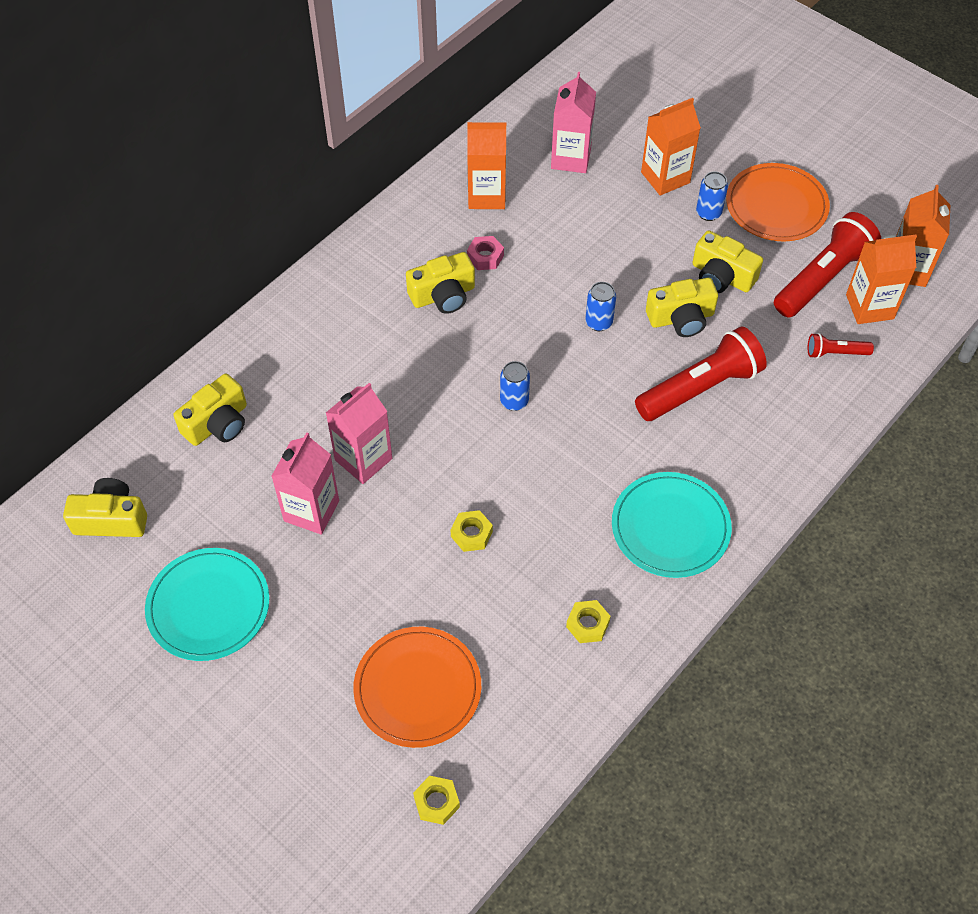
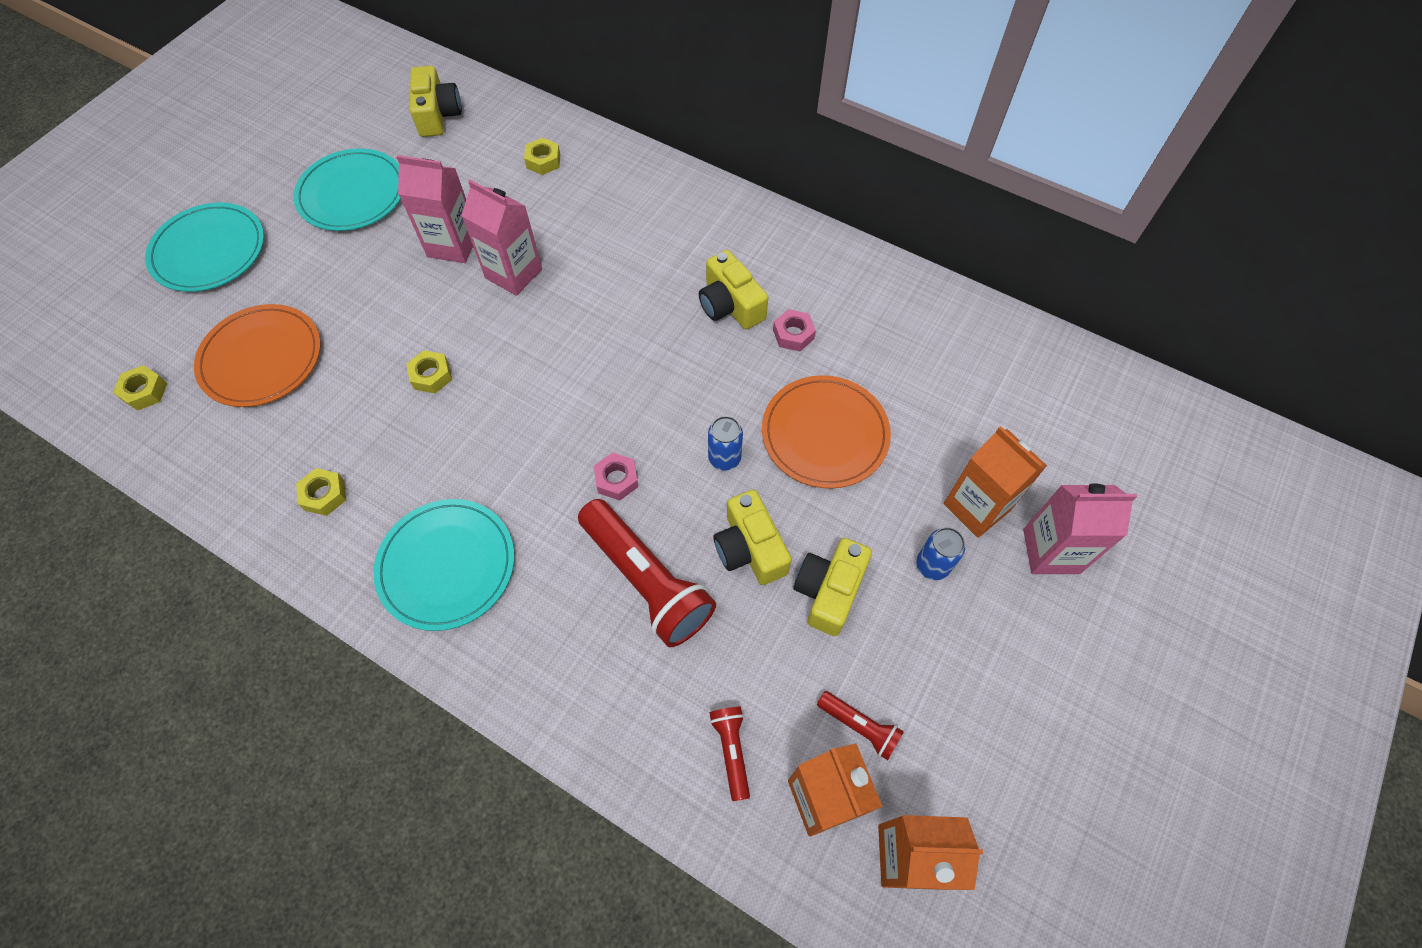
camera: 80 degrees right, 5 degrees up
(218, 423) = (543, 161): yellow camera -> yellow nut
(252, 753) = (209, 251): none -> turquoise plate
(487, 195) = (883, 322): orange carton -> none
(514, 401) = (600, 389): blue can -> none
(571, 158) = (971, 398): pink carton -> pink carton (1051, 551)
(607, 398) = (616, 479): none -> pink nut
(776, 206) = (973, 653): orange plate -> orange plate (825, 434)
(823, 278) = (859, 727): red flashlight -> red flashlight, size x0.48

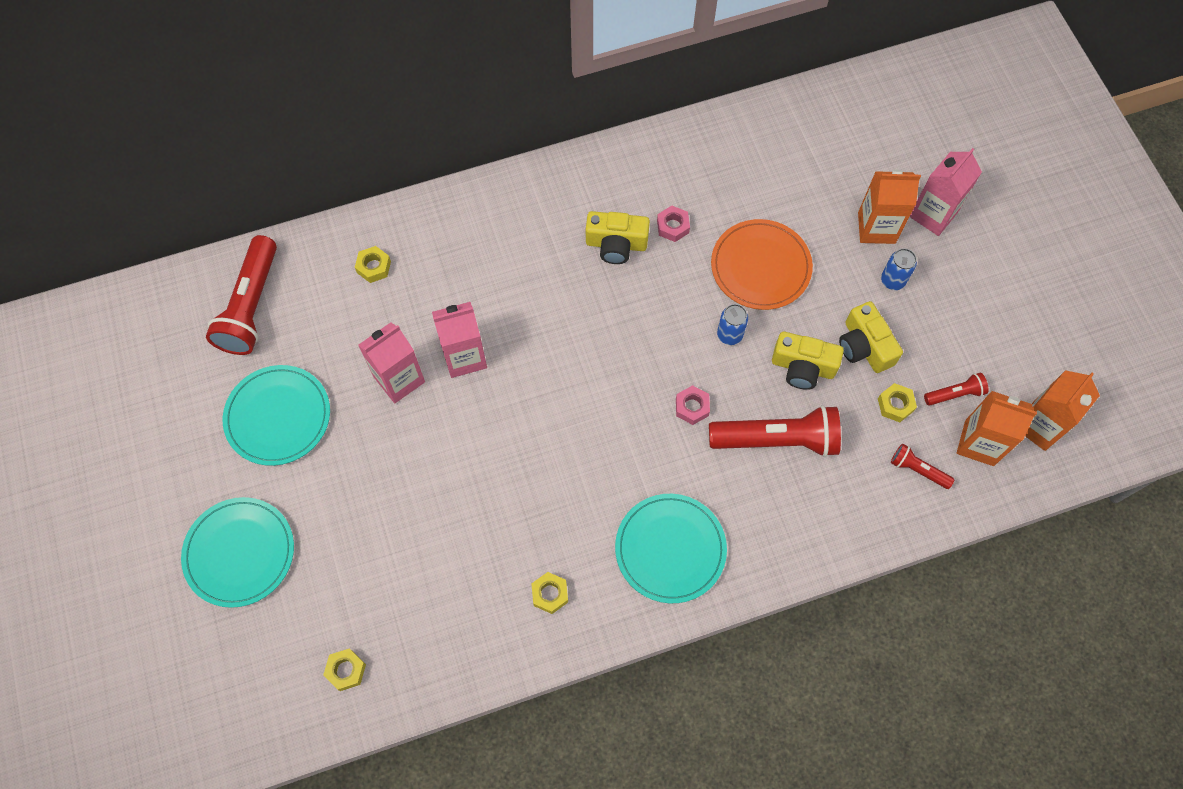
camera: 50 degrees left, 5 degrees up
(261, 358) = (388, 571): orange plate -> none
(431, 375) = (508, 466): yellow nut -> yellow nut (895, 405)
(438, 115) = (251, 306): yellow camera -> red flashlight

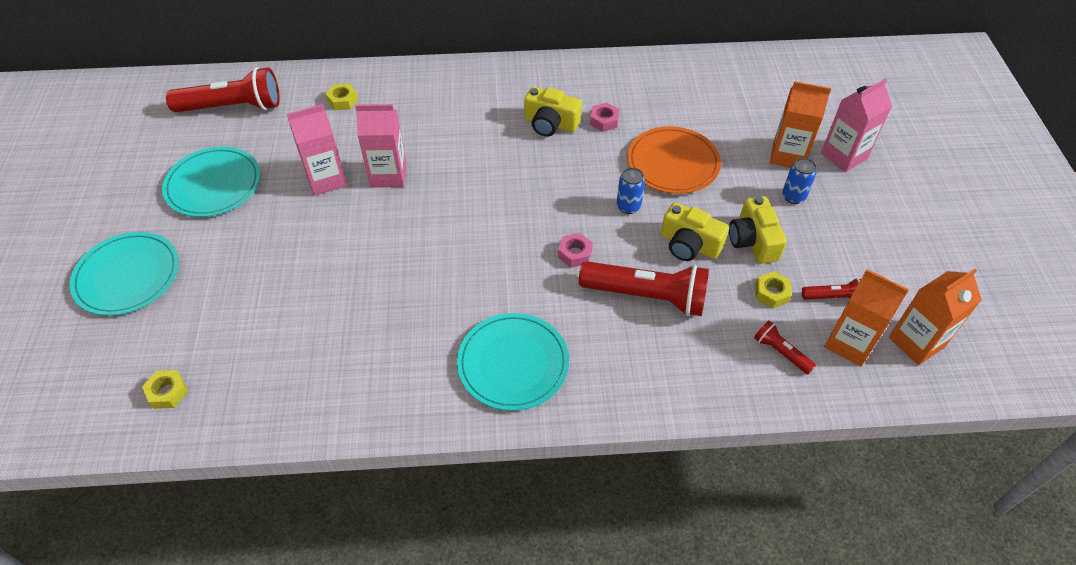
camera: 15 degrees right, 15 degrees down
(251, 306) = (233, 107): red flashlight -> red flashlight turned 120 degrees counterclockwise
(550, 594) = (383, 374): yellow nut -> none

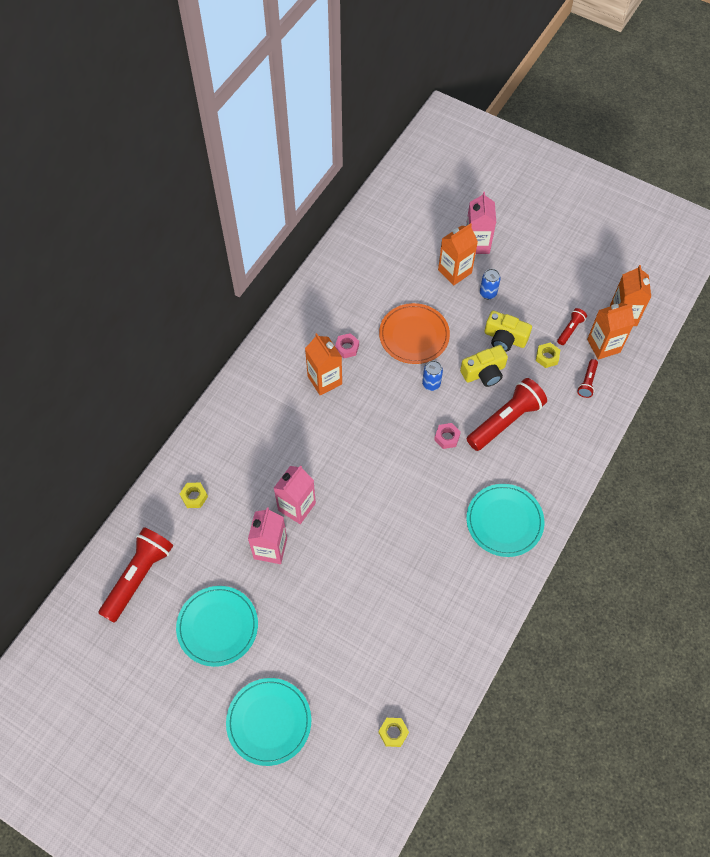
camera: 55 degrees left, 10 degrees up
(550, 123) = (324, 380): yellow camera -> orange carton
(780, 352) = (587, 382): red flashlight -> red flashlight turned 60 degrees counterclockwise

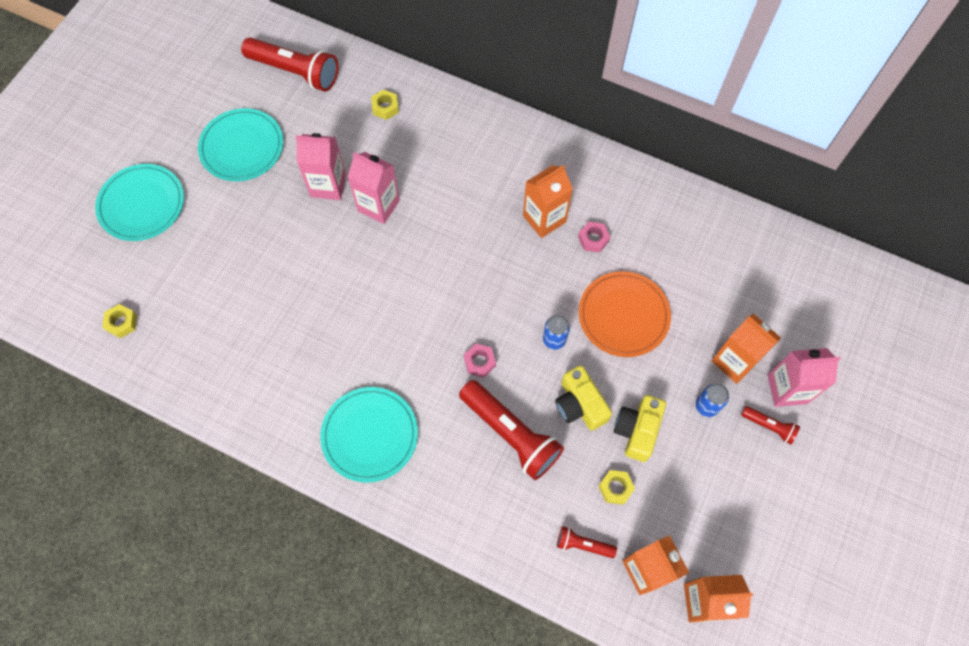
camera: 85 degrees right, 5 degrees up
(570, 329) = (666, 521): red flashlight -> red flashlight (769, 426)

